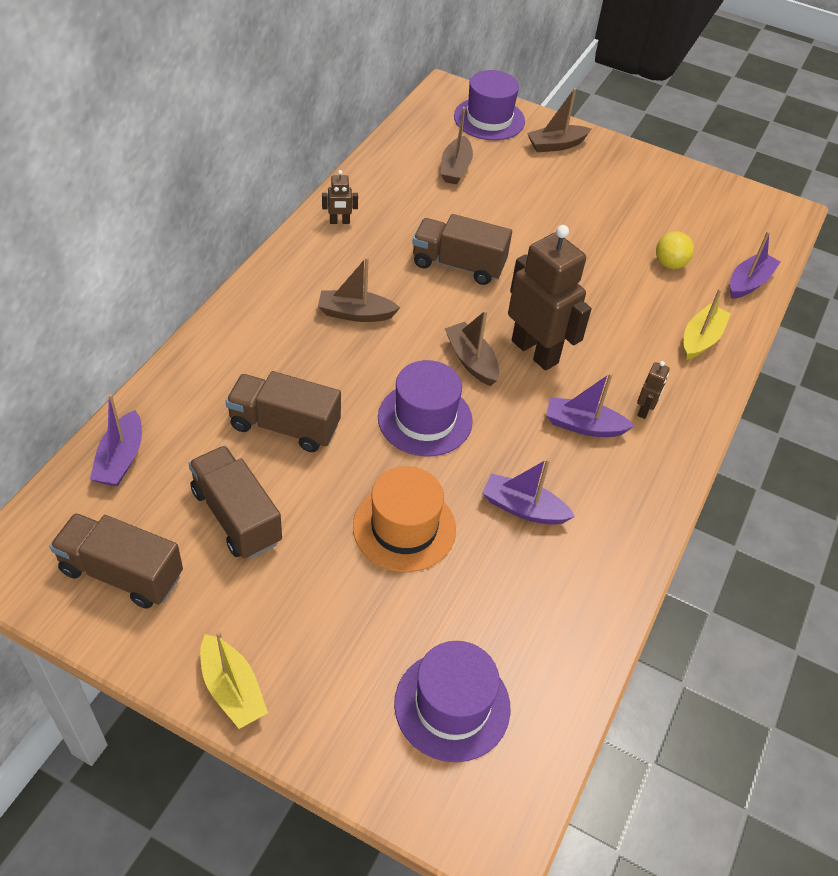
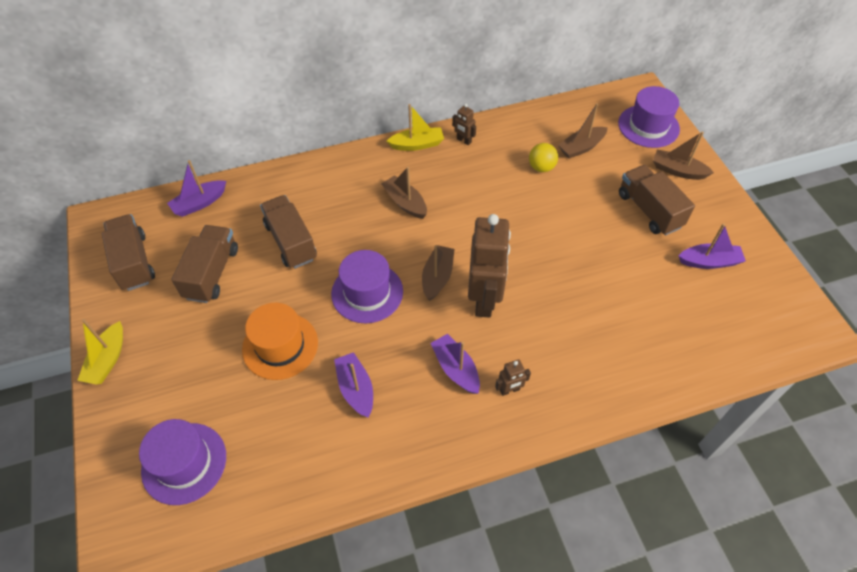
camera: 50 degrees right, 5 degrees up
(458, 265) = (504, 212): brown truck -> brown truck (649, 210)
(670, 264) = (660, 306): yellow ball -> yellow ball (541, 167)
(701, 339) = (614, 374): yellow boat -> yellow boat (417, 144)
(748, 283) = (709, 361): purple boat -> purple boat (709, 262)

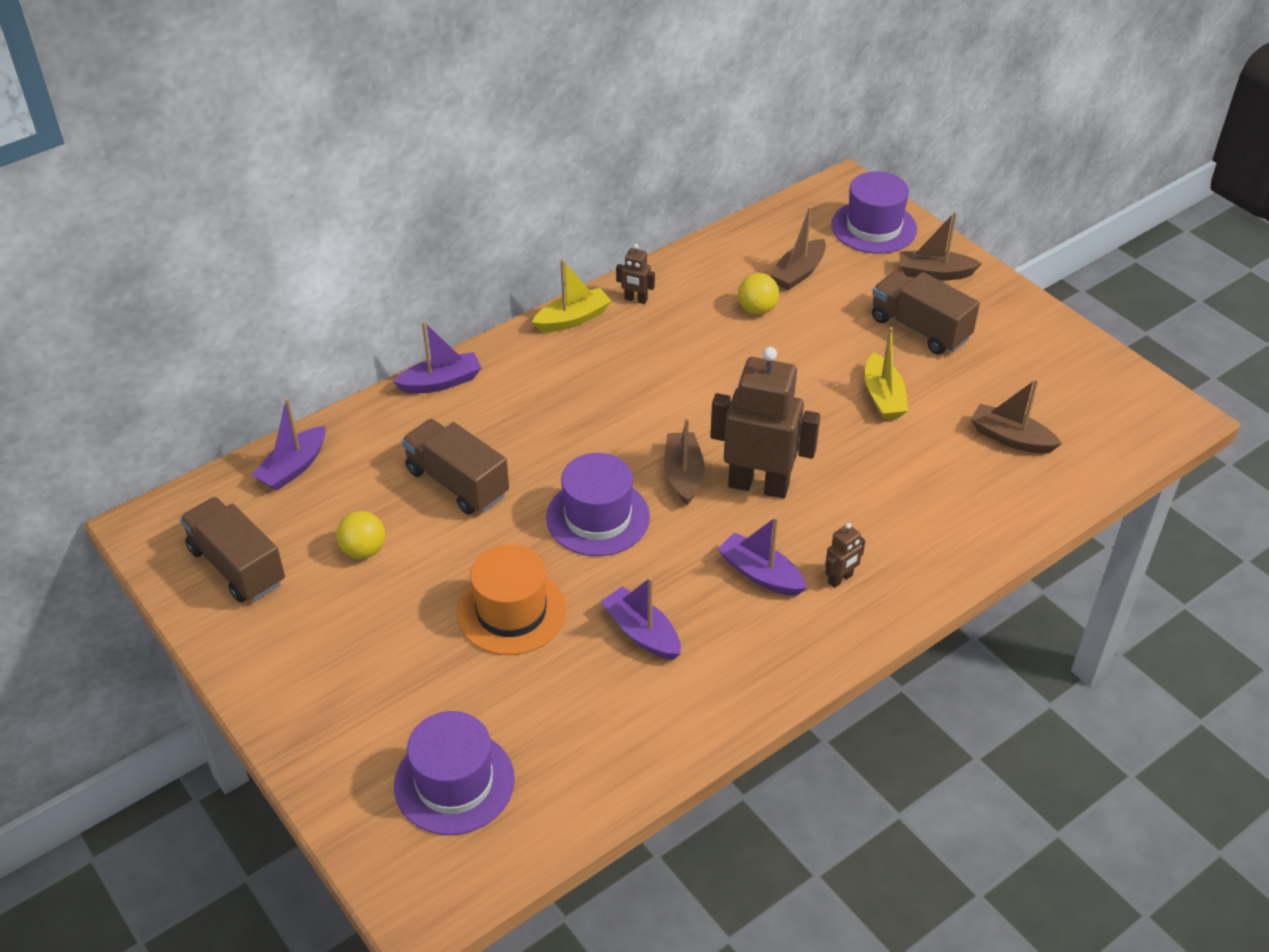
camera: 20 degrees left, 10 degrees down
(108, 360) = (271, 695): yellow boat -> yellow boat (883, 397)
(212, 273) = (363, 550): brown truck -> yellow ball
(405, 203) = (593, 396): brown boat -> brown boat (1011, 438)
(484, 299) = (758, 485): brown robot -> brown robot turned 60 degrees counterclockwise
(709, 262) = (1018, 371): purple boat -> purple boat (441, 382)

